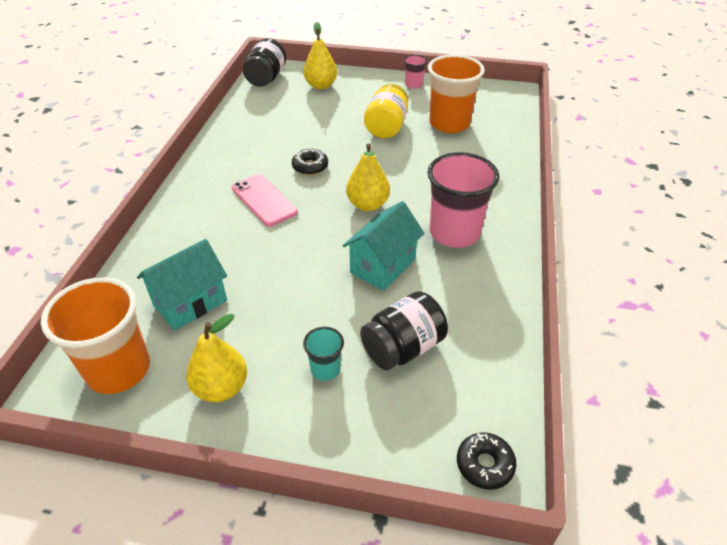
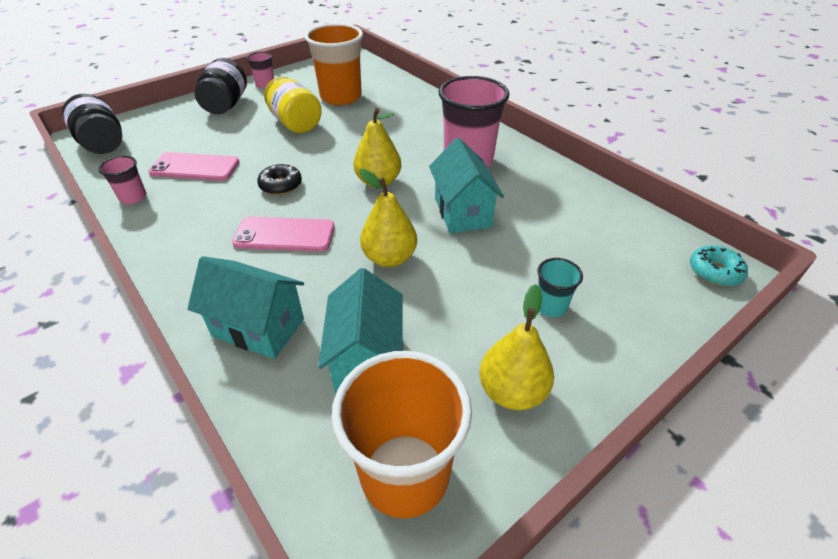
camera: 50 degrees left, 0 degrees up
(176, 242) = (258, 327): none -> turquoise house
(233, 124) = (133, 197): none -> pink cup
(286, 123) = (195, 167): none -> pink phone
(321, 85) = (177, 123): yellow pear -> yellow pear (389, 258)
(403, 348) = (566, 250): black jar -> black jar (226, 105)
(484, 464) = (714, 272): black donut -> turquoise donut

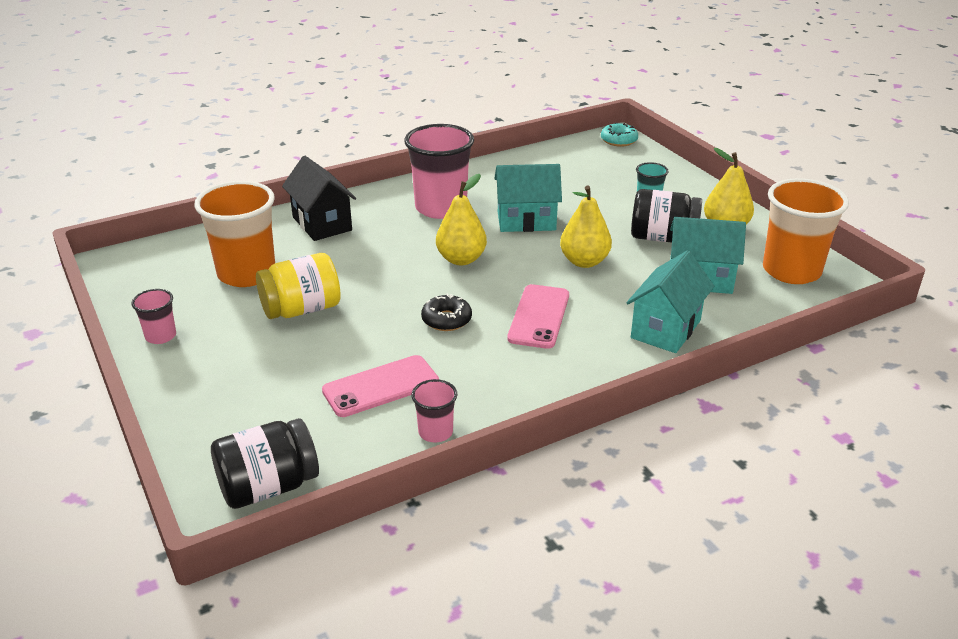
camera: 80 degrees left, 10 degrees down
(195, 167) = (381, 386): pink phone -> pink phone turned 45 degrees clockwise
(226, 105) = (207, 371): black jar -> black jar (662, 238)
(419, 112) = (322, 224): none -> black house

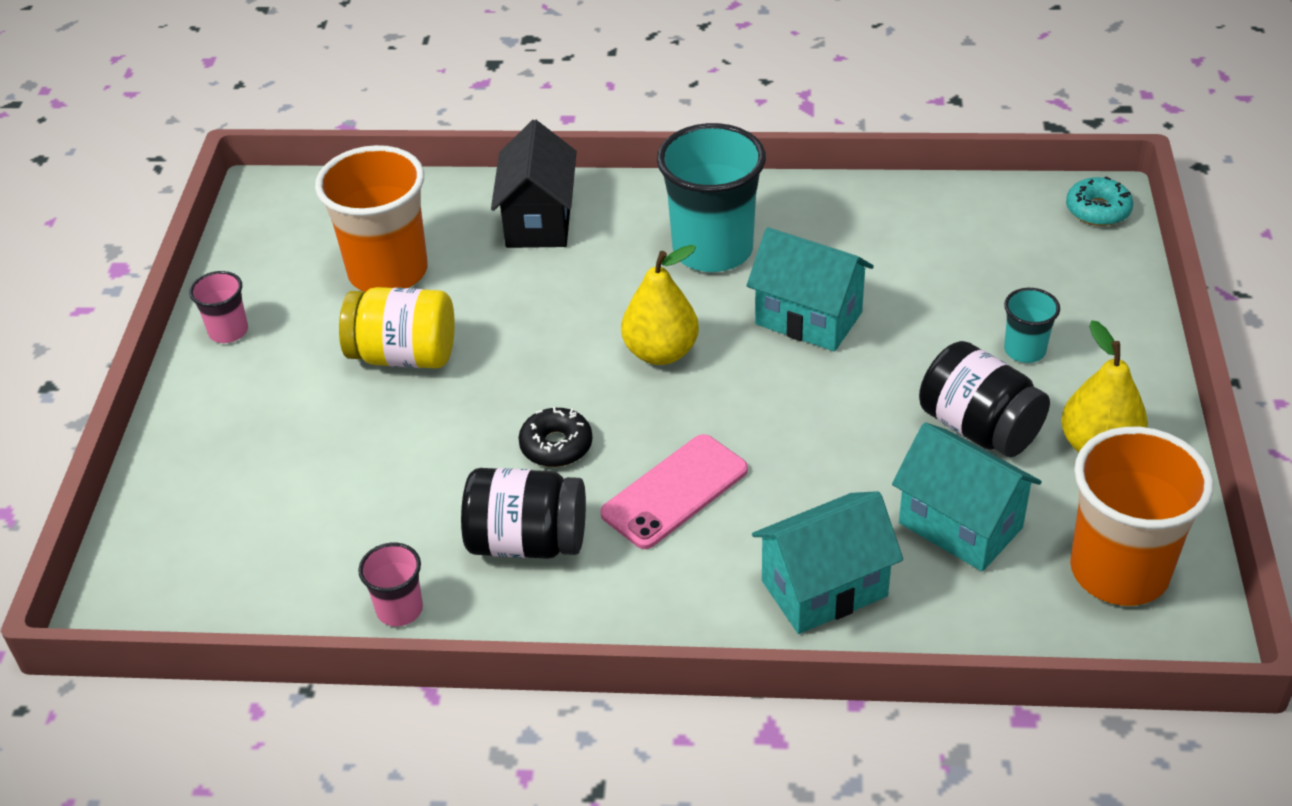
camera: 35 degrees right, 10 degrees up
(268, 487) = (175, 595): black jar -> black jar (527, 541)
(381, 386) = (396, 514): pink phone -> none
(441, 208) = (712, 250): pink cup -> turquoise cup
(584, 261) = (822, 424): yellow pear -> none

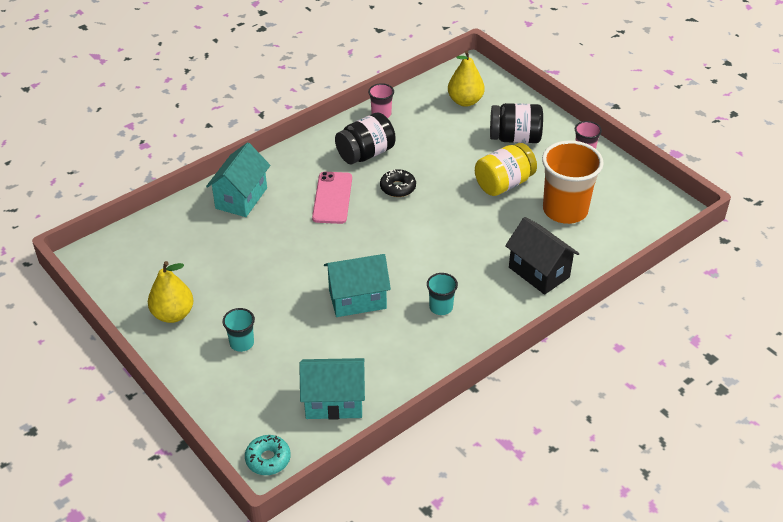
camera: 135 degrees right, 0 degrees up
(661, 352) = (403, 245): yellow pear -> yellow pear (465, 101)
(712, 250) = (441, 307): turquoise cup -> turquoise cup, size x0.48
(960, 525) = (208, 248): turquoise house -> turquoise house (334, 402)
(979, 428) = (233, 292): black jar -> black jar (515, 138)
(1119, 571) = (130, 266): orange cup -> none

